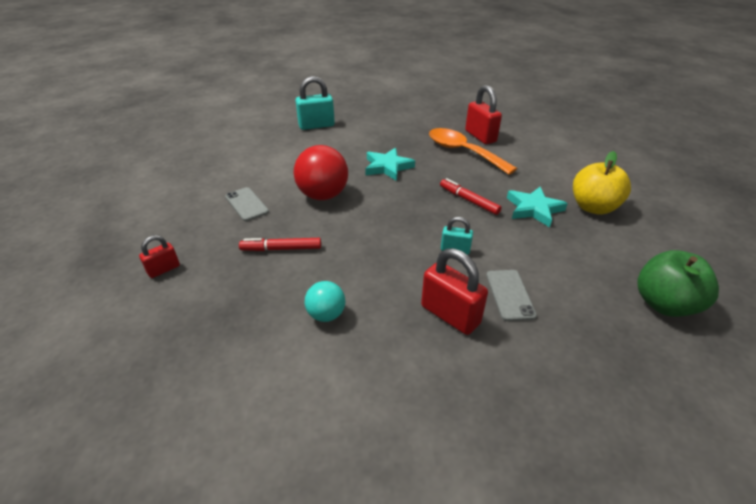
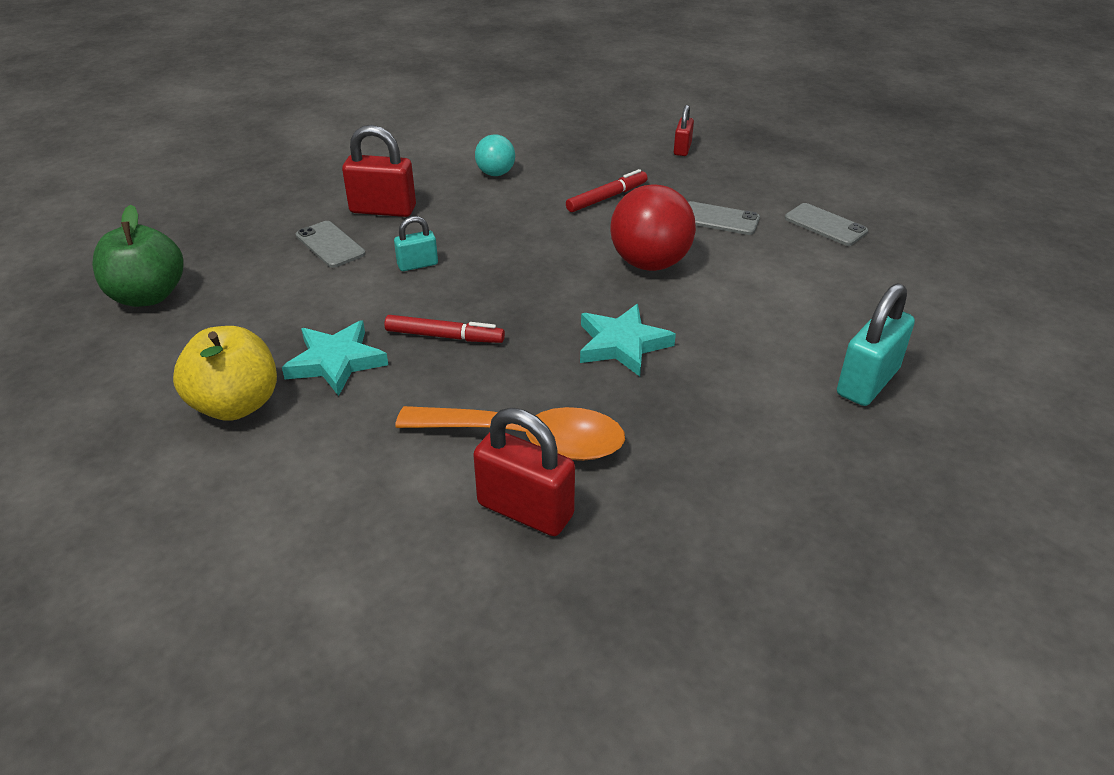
camera: 145 degrees right, 0 degrees up
(205, 179) = (825, 225): none -> grey phone

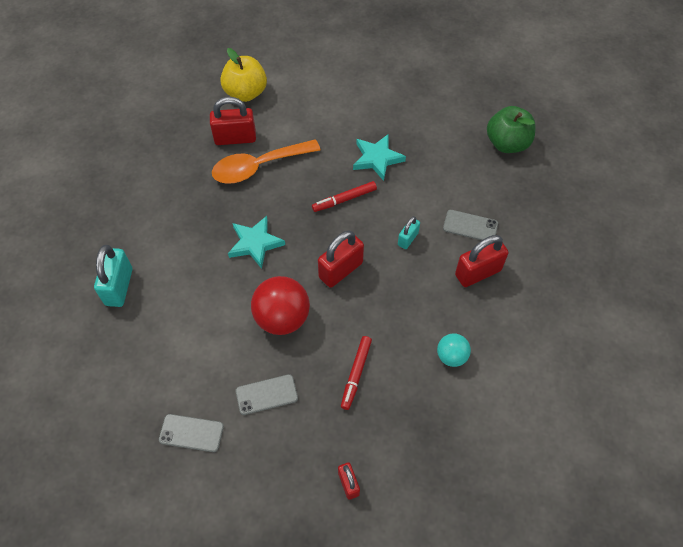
camera: 145 degrees right, 20 degrees up
(236, 404) = (392, 118): yellow apple -> yellow apple (245, 92)
(534, 272) = (341, 270): none -> red padlock

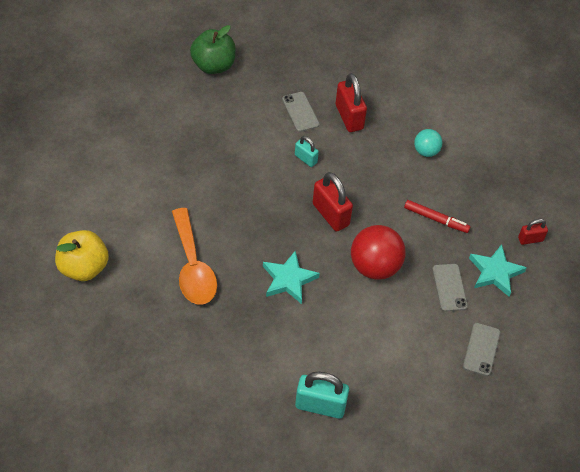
camera: 85 degrees left, 5 degrees down
(235, 138) = (148, 284): red padlock -> none
(344, 199) = (251, 199): red marker -> none
(377, 158) = (207, 165): turquoise star -> turquoise star (495, 272)
(470, 226) = (300, 112): grey phone -> grey phone turned 45 degrees counterclockwise

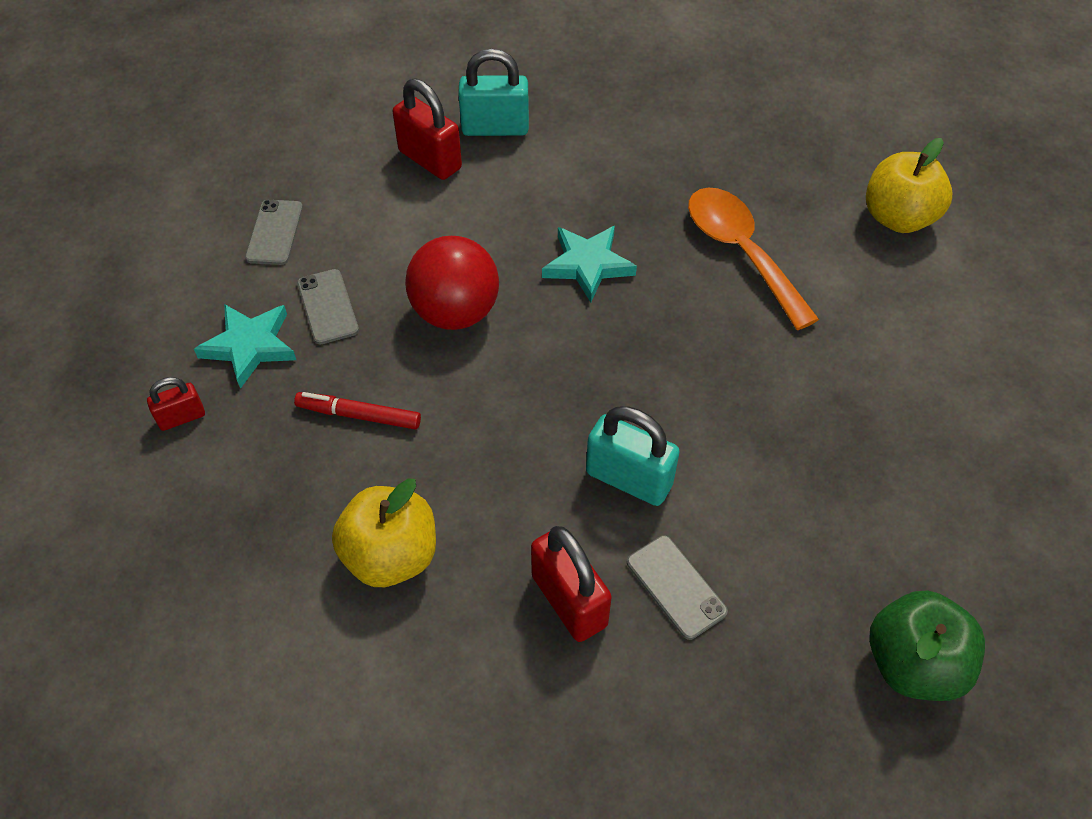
camera: 170 degrees right, 0 degrees up
(306, 159) = (629, 479): turquoise padlock -> turquoise padlock, size x1.77
(331, 214) = (550, 381): red padlock -> red padlock (430, 160)
(426, 151) = (391, 555): turquoise ball -> yellow apple

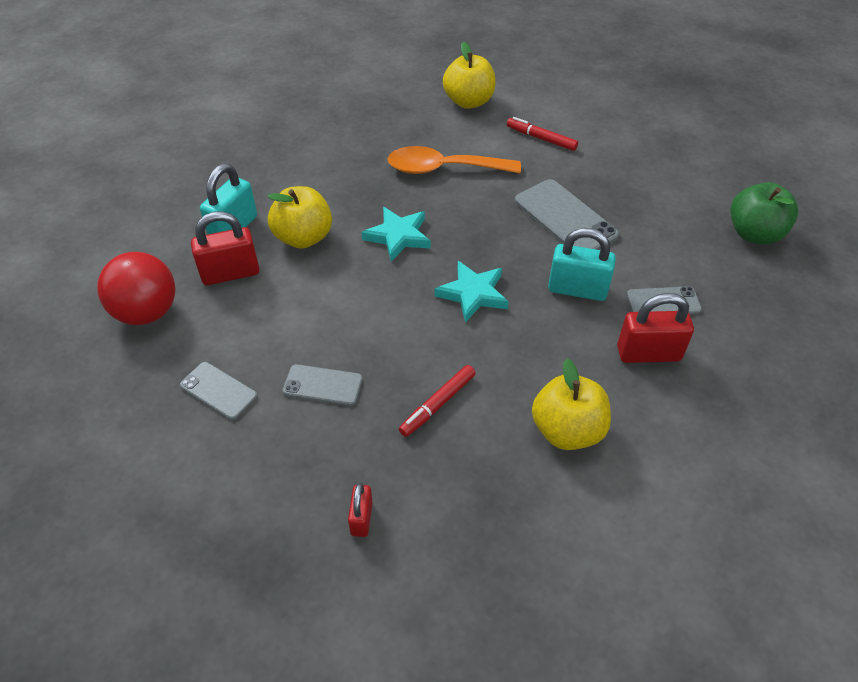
camera: 60 degrees left, 5 degrees down
(250, 346) = (323, 448): turquoise star -> turquoise star (473, 294)
(455, 312) = (385, 316): red ball -> red ball (147, 312)
(523, 188) = (303, 237): none -> yellow apple
(629, 479) = (577, 289): turquoise padlock -> turquoise padlock turned 45 degrees clockwise
(753, 414) = (565, 218): none -> grey phone
(894, 324) = (541, 138): none -> red marker

